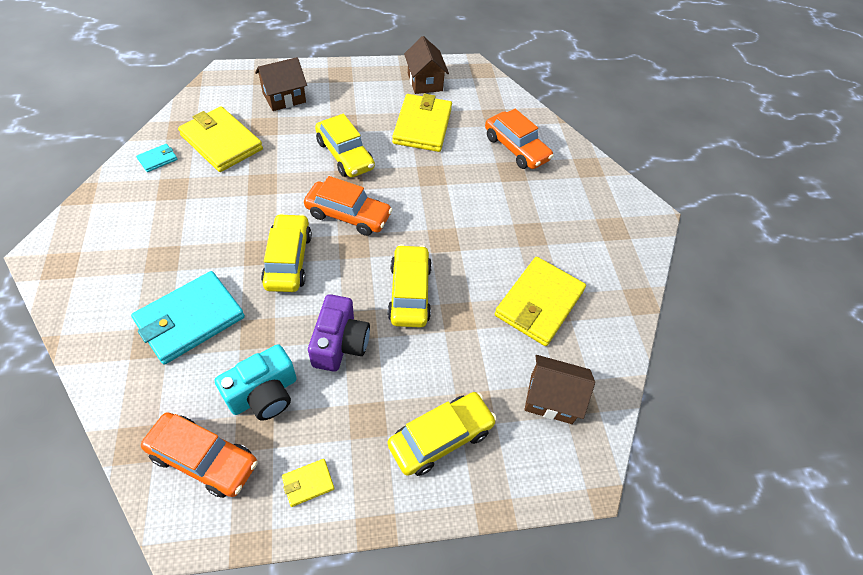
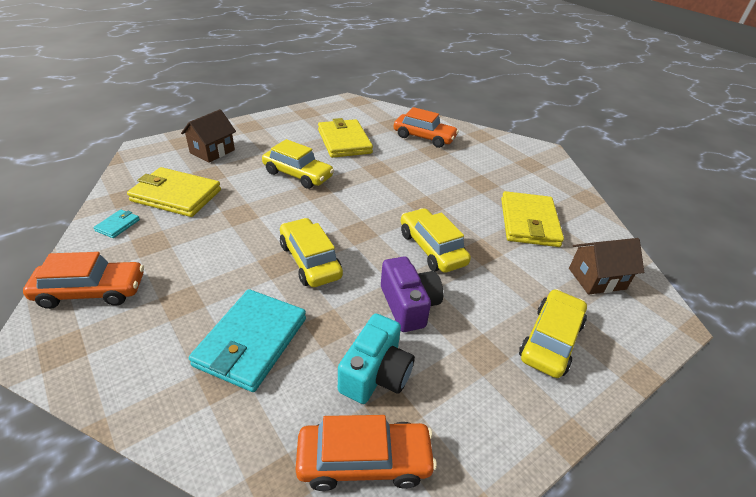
camera: 25 degrees left, 15 degrees down
(308, 483) = (480, 430): yellow wallet -> none
(348, 215) = (335, 213): orange car -> orange car (91, 291)
(425, 82) = (322, 116): brown house -> none

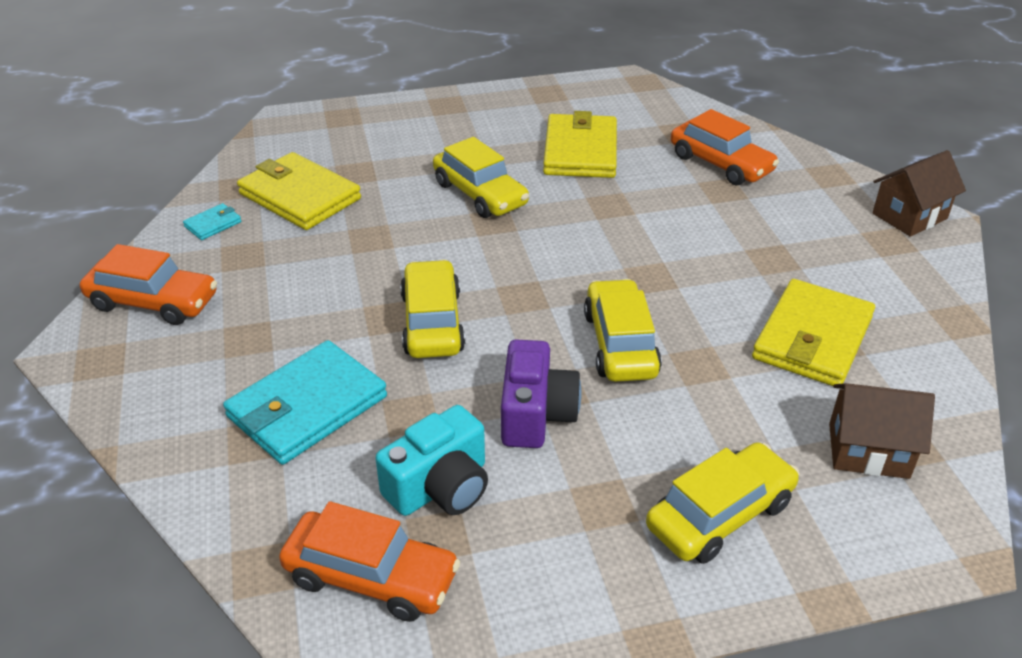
camera: 25 degrees right, 0 degrees up
(212, 151) = (375, 138): brown house -> brown house (909, 216)

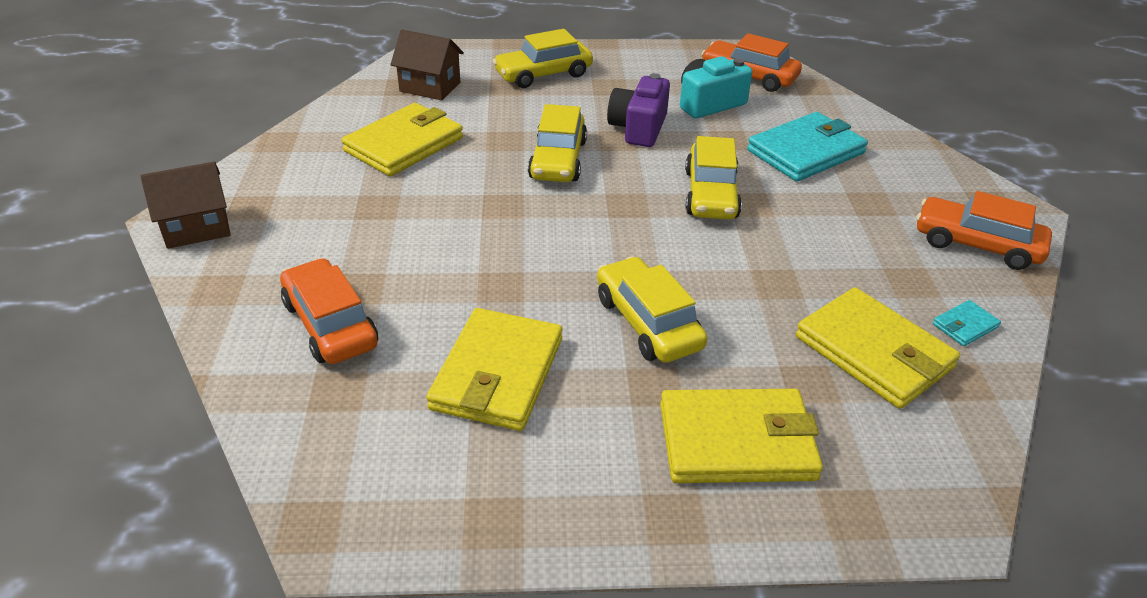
camera: 170 degrees left, 0 degrees up
(410, 137) = (737, 442): none -> yellow wallet

